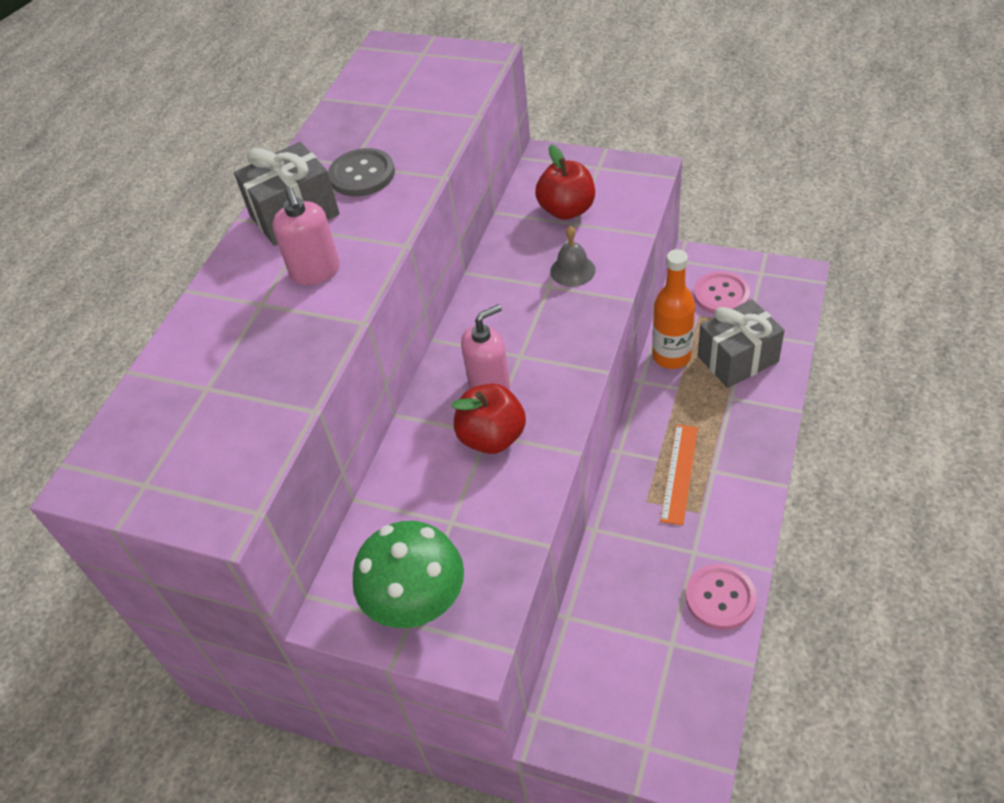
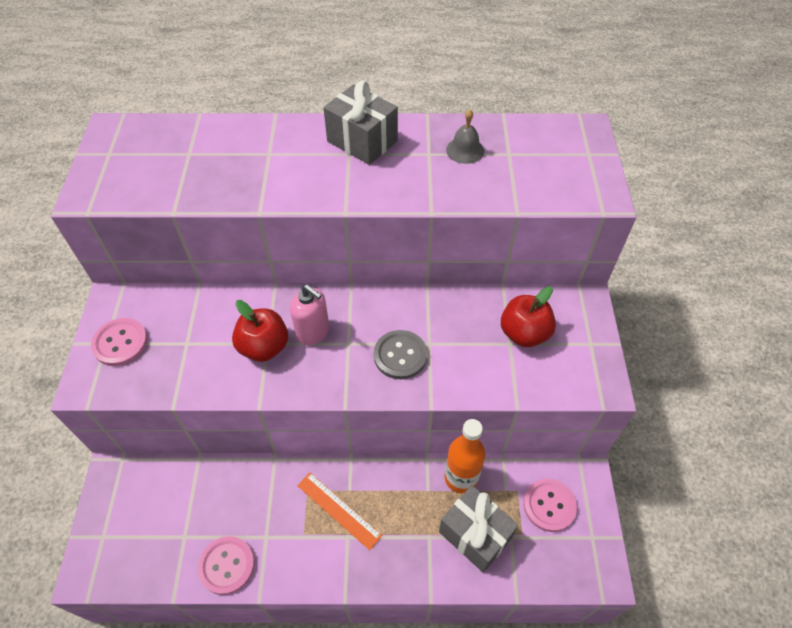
camera: 65 degrees right, 5 degrees up
(315, 272) = (305, 171): pink soap dispenser -> none
(362, 175) = (418, 164): grey button -> grey button (400, 355)
(417, 603) = (120, 343): green mushroom -> pink button
(572, 270) = (452, 356): grey bell -> grey bell (465, 150)
(679, 473) = (338, 510): orange ruler -> orange ruler turned 45 degrees clockwise

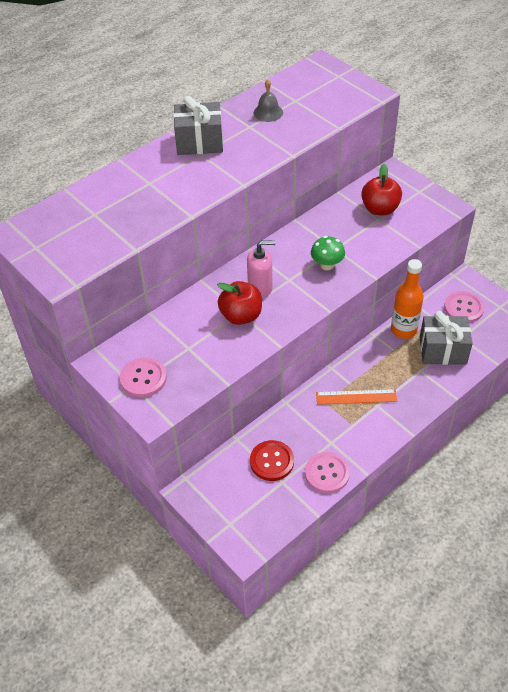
camera: 40 degrees left, 5 degrees down
(199, 508) = (272, 461): none -> red button
(400, 355) = (327, 265): grey button -> green mushroom

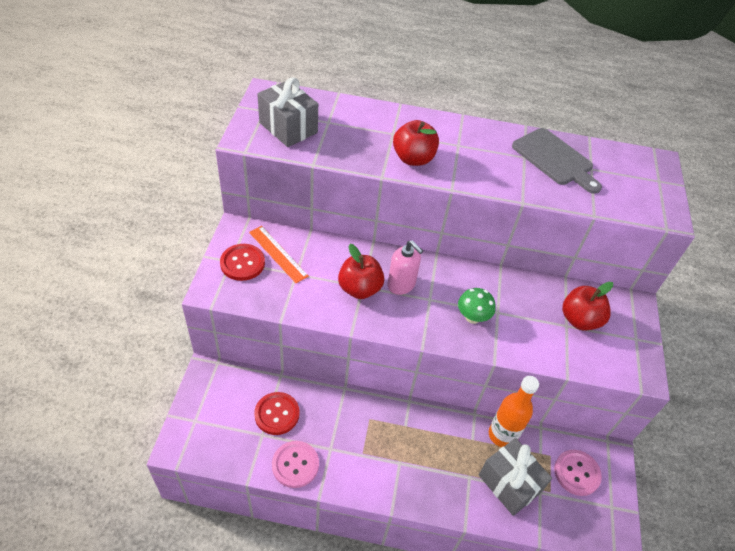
camera: 45 degrees right, 0 degrees up
(143, 378) = (242, 263): pink button -> red button
(190, 187) = (413, 158): none -> red apple
(199, 142) = (470, 137): grey gift -> grey gift (288, 128)
(268, 112) = (555, 159): grey bell -> grey cutting board
(356, 397) = (394, 440): orange ruler -> orange ruler (278, 254)

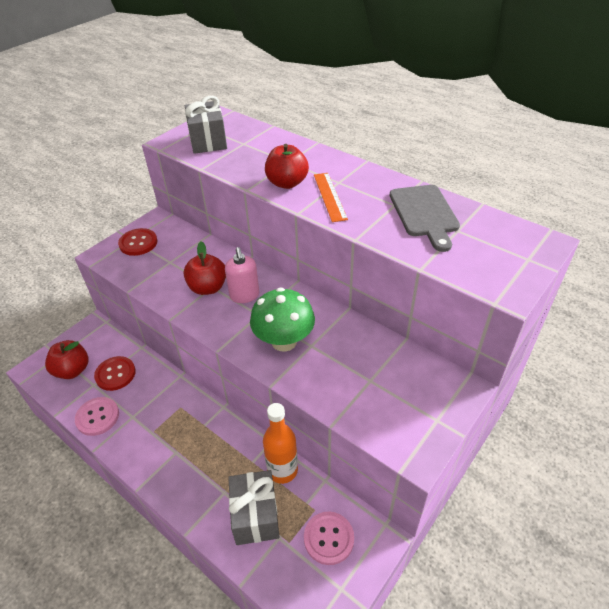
camera: 35 degrees right, 5 degrees down
(278, 254) = (169, 244): orange ruler -> orange ruler (330, 196)
(472, 317) = (284, 341): green mushroom -> green mushroom, size x1.68
(579, 320) = (388, 380): red apple -> red apple (72, 370)

